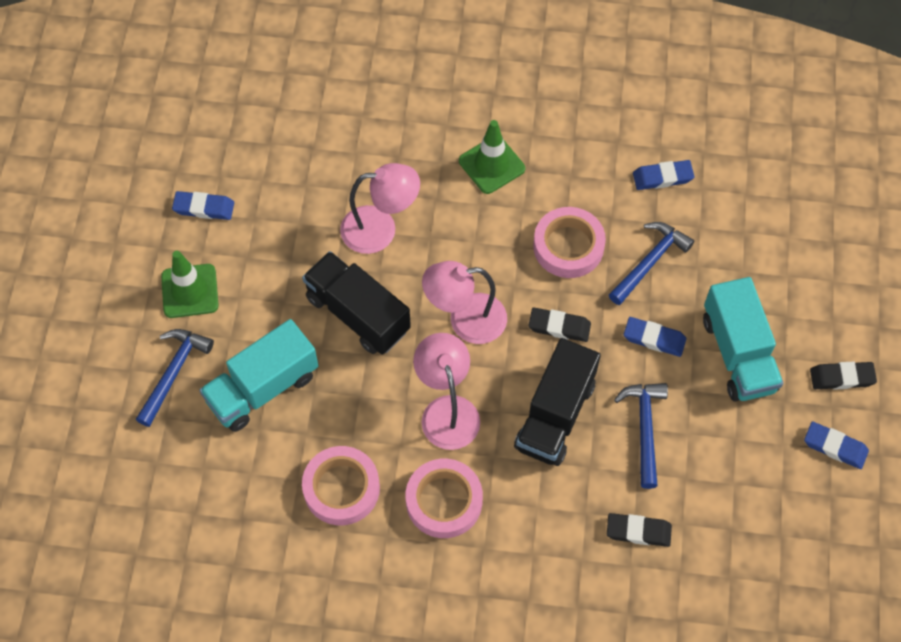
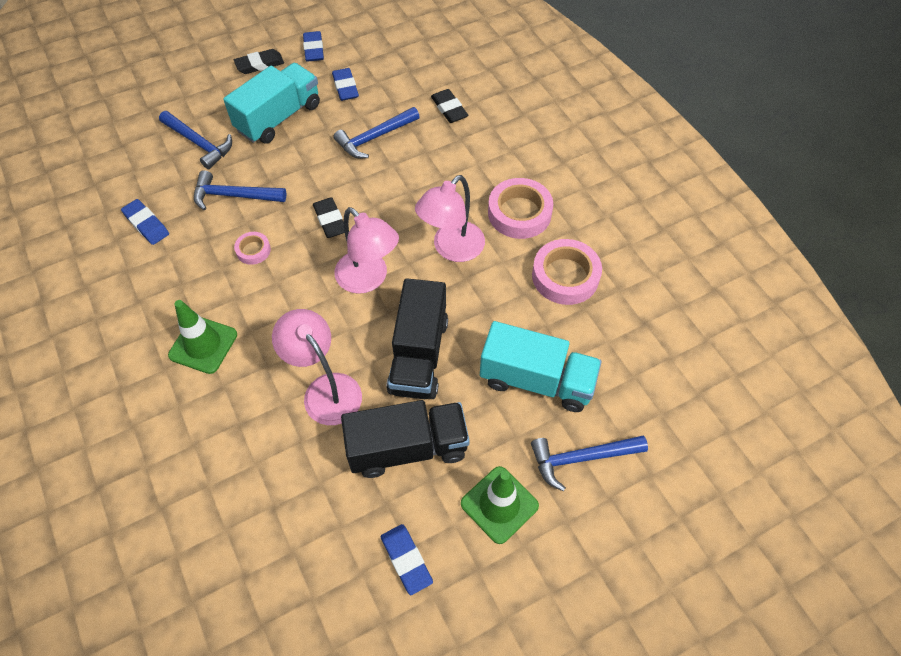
camera: 125 degrees left, 5 degrees down
(555, 415) = (403, 187): black truck -> black truck (407, 448)
(568, 246) = (253, 250): pink tape -> pink tape, size x0.52
(654, 339) = (300, 164): blue eraser -> blue eraser (345, 87)
(746, 264) = (199, 143): none -> blue hammer
(842, 377) = (260, 64): black eraser -> black eraser turned 75 degrees counterclockwise

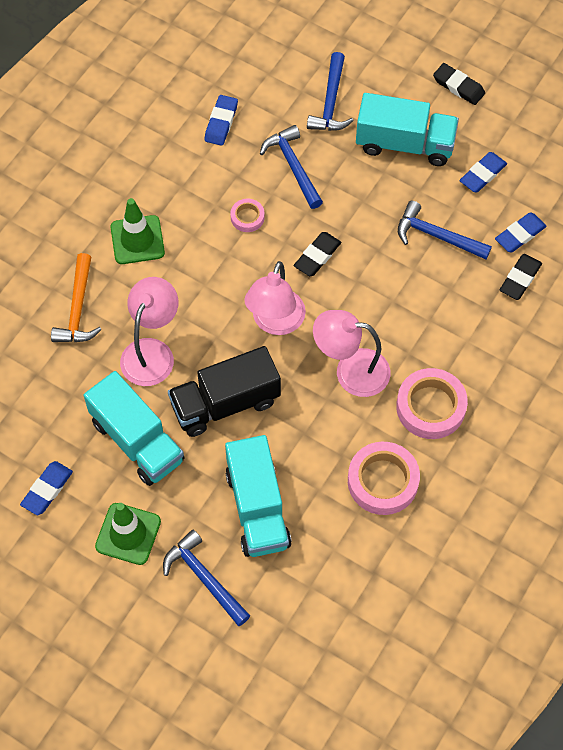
camera: 60 degrees right, 5 degrees up
(232, 431) = (78, 308): none -> orange hammer
(314, 49) = (512, 118): blue eraser -> blue eraser (520, 234)
(407, 448) = (137, 441): black truck -> turquoise truck

